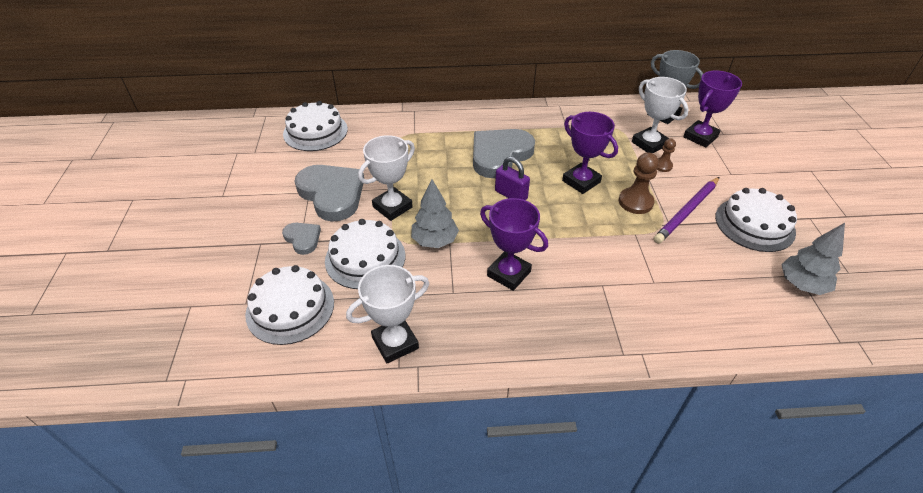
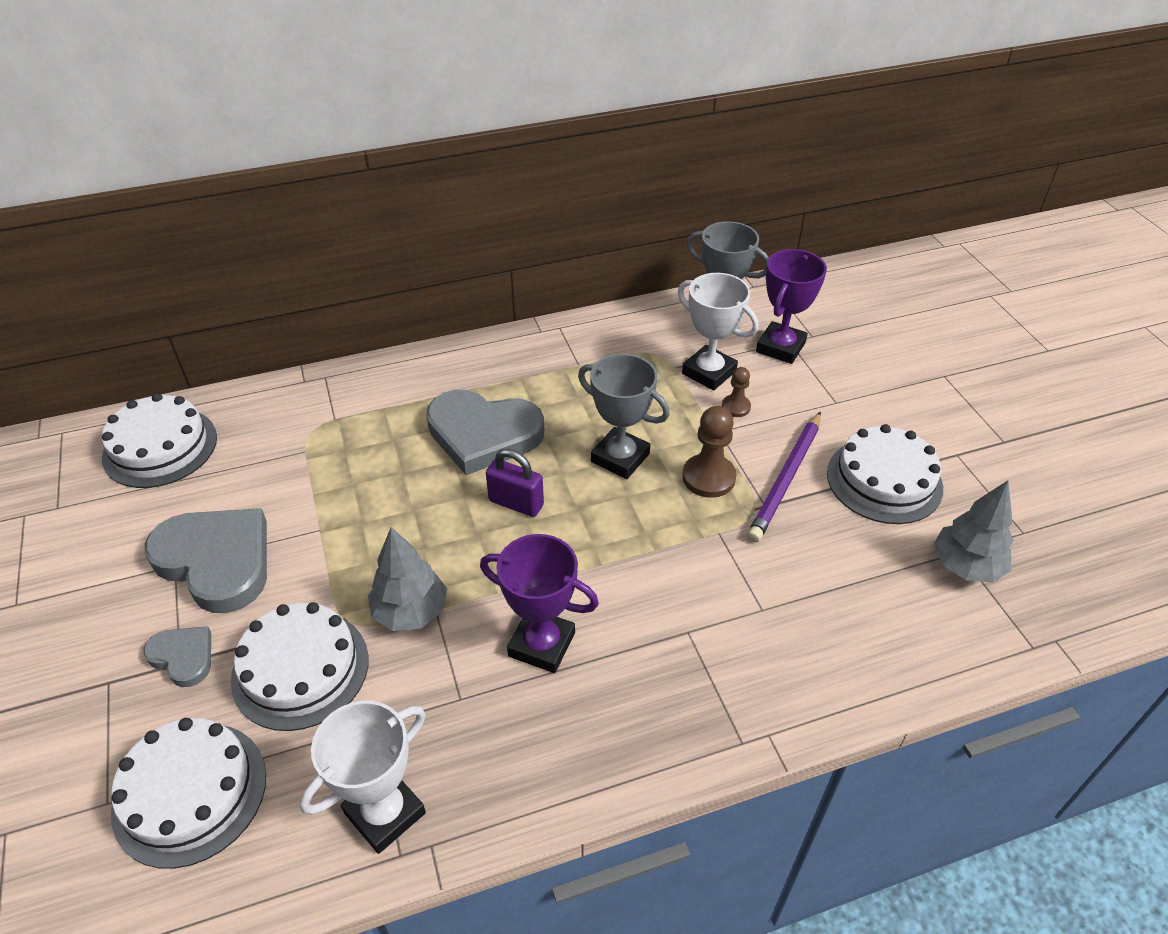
camera: 15 degrees left, 0 degrees up
(392, 207) = (326, 564): white trophy -> none
(499, 155) = (483, 434): grey heart -> grey heart turned 105 degrees counterclockwise
(581, 181) = (620, 458): purple trophy -> grey trophy

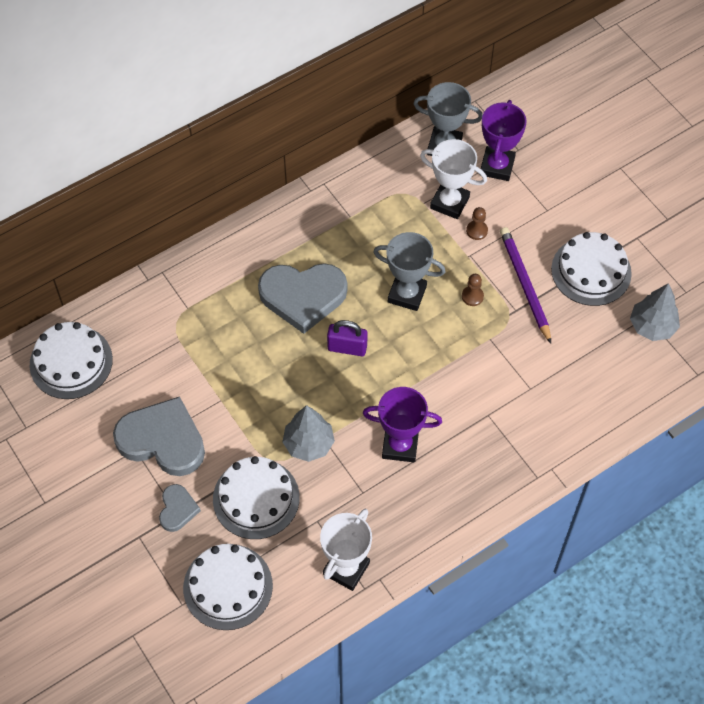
camera: 15 degrees left, 15 degrees up
(183, 657) = (177, 509): grey heart -> grey heart turned 75 degrees clockwise
(708, 477) = (472, 296): brown pawn -> brown pawn, size x0.58
(786, 479) = (525, 285): purple pencil -> purple pencil turned 150 degrees clockwise

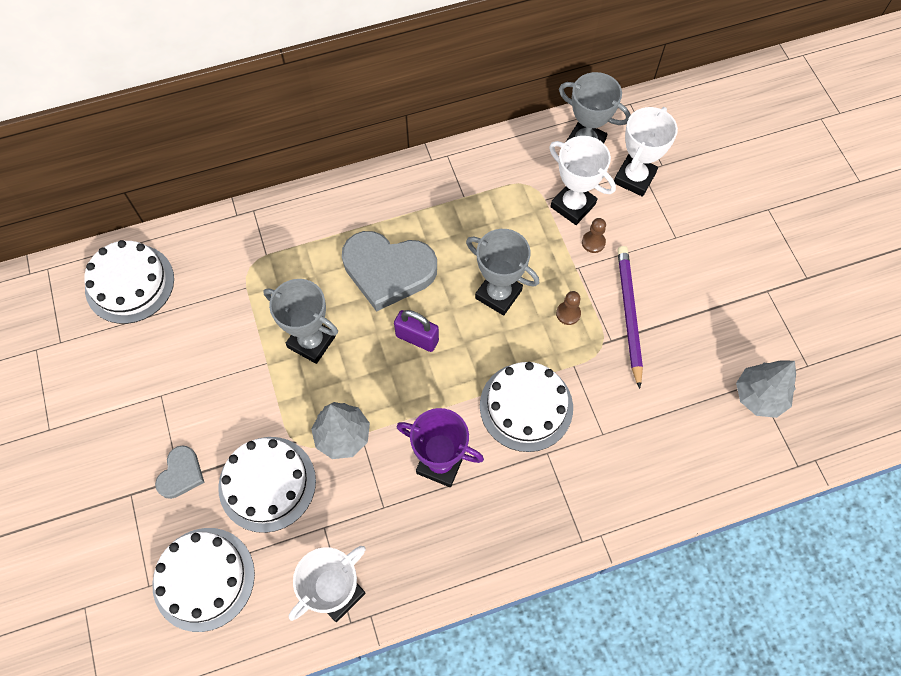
camera: 15 degrees right, 5 degrees up
(162, 440) = (192, 392): grey heart -> none
(254, 373) = (311, 342): none -> grey trophy
(497, 166) = (634, 178): purple trophy -> white trophy
(591, 271) = (706, 316): white cake -> white cake (526, 406)

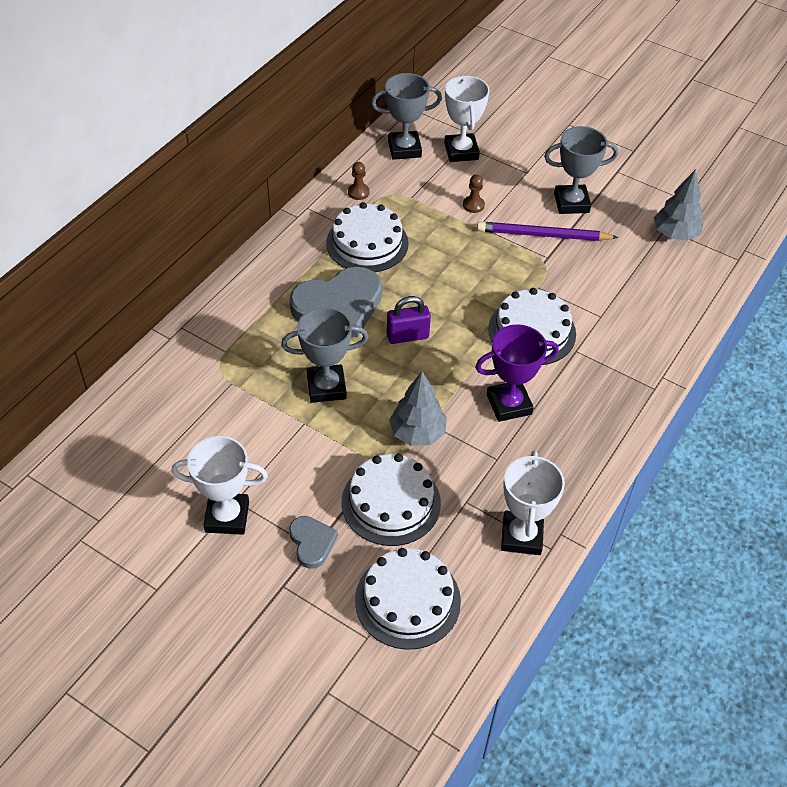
camera: 40 degrees left, 15 degrees down
(129, 283) = (121, 439): white cake -> white cake (367, 243)
(498, 294) = (439, 274): grey trophy -> grey trophy (571, 203)
(568, 313) = (501, 258): brown pawn -> brown pawn (358, 192)
(573, 205) = (435, 190): white trophy -> white trophy (227, 517)
(629, 315) = (543, 235): purple pencil -> purple pencil turned 45 degrees counterclockwise

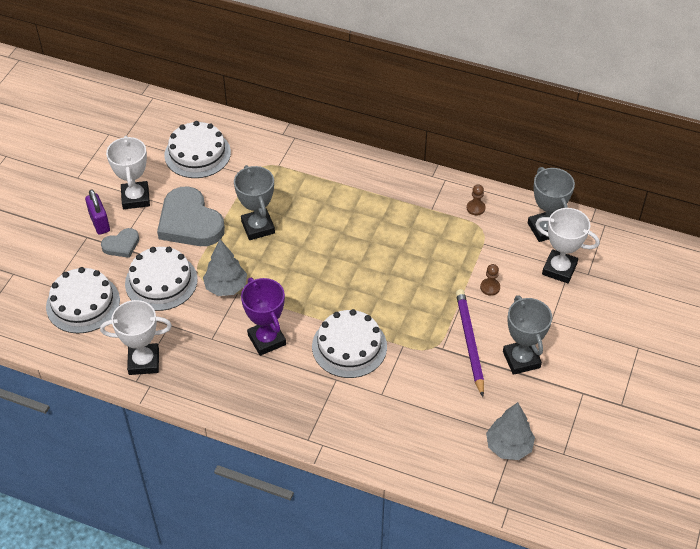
camera: 80 degrees right, 0 degrees up
(339, 306) = (341, 219): grey heart -> grey heart (190, 222)
(367, 243) = (417, 224): white cake -> white cake (197, 154)
(407, 336) = (321, 266): purple padlock -> purple padlock (100, 223)
(461, 151) = (559, 269): white trophy -> white trophy turned 45 degrees clockwise

